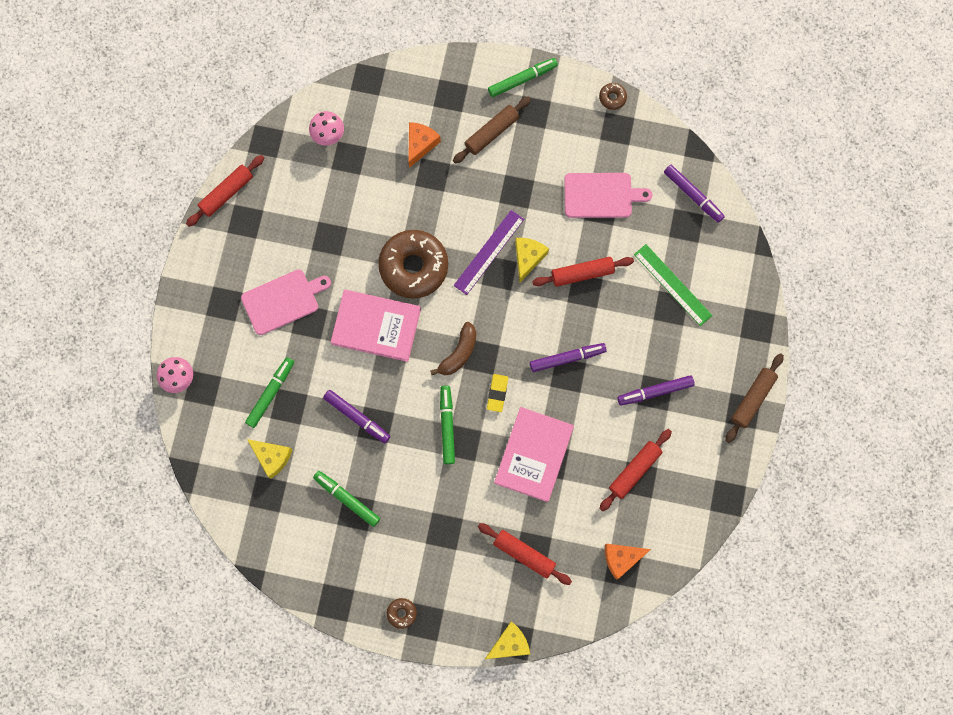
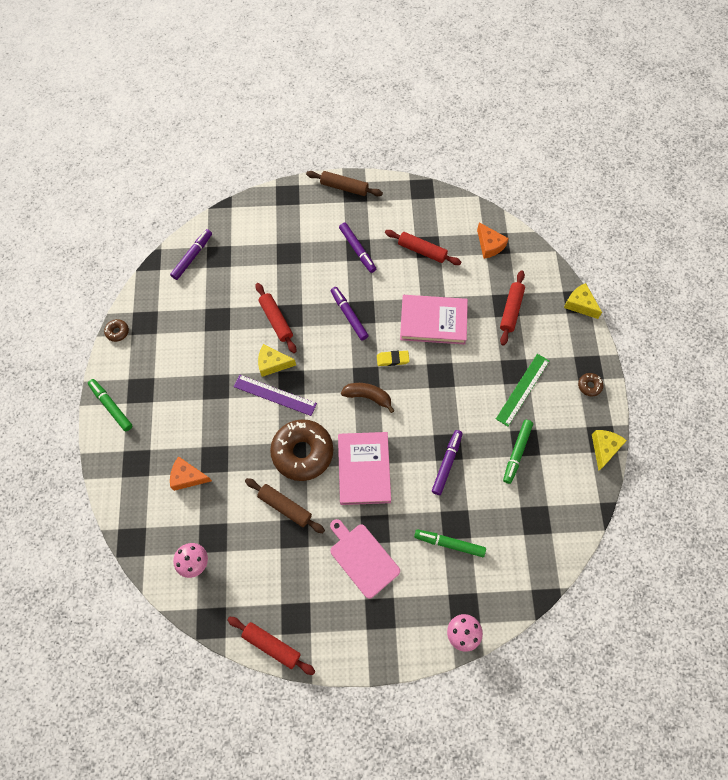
camera: 105 degrees left, 10 degrees down
(272, 457) = (504, 525): yellow cheese -> yellow cheese (604, 448)
(447, 425) = (431, 390): green marker -> none
(491, 133) = (166, 419): brown rolling pin -> brown rolling pin (285, 507)
(601, 195) = (206, 321): pink cutting board -> none
(673, 284) = (269, 255): green ruler -> green ruler (522, 389)

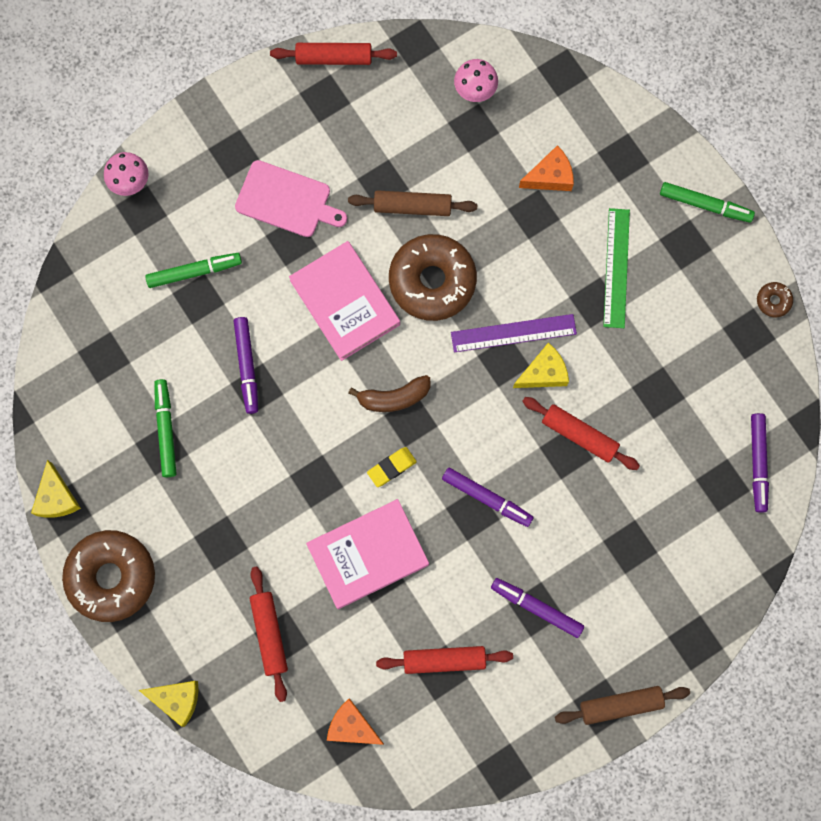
camera: 150 degrees right, 10 degrees up
(522, 389) = (198, 521): green ruler -> green ruler (616, 268)
(589, 386) = (111, 577): brown donut -> brown donut, size x2.44

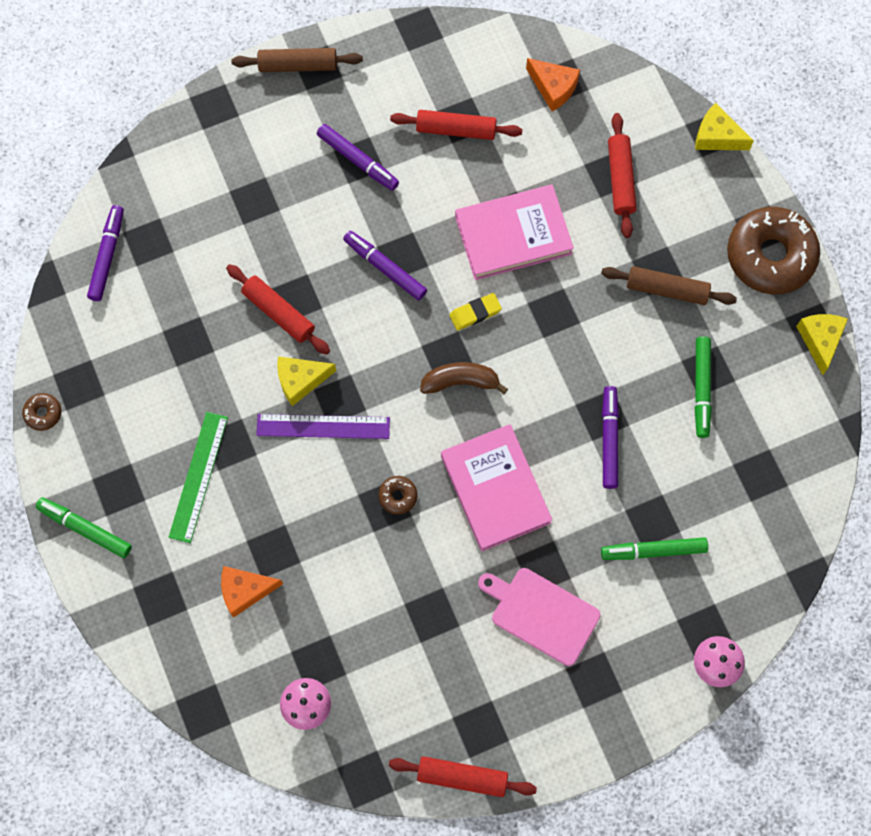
camera: 170 degrees left, 5 degrees down
(412, 206) = (404, 582): brown rolling pin -> brown rolling pin (667, 289)
(432, 281) = (398, 496): brown donut -> brown donut, size x0.41

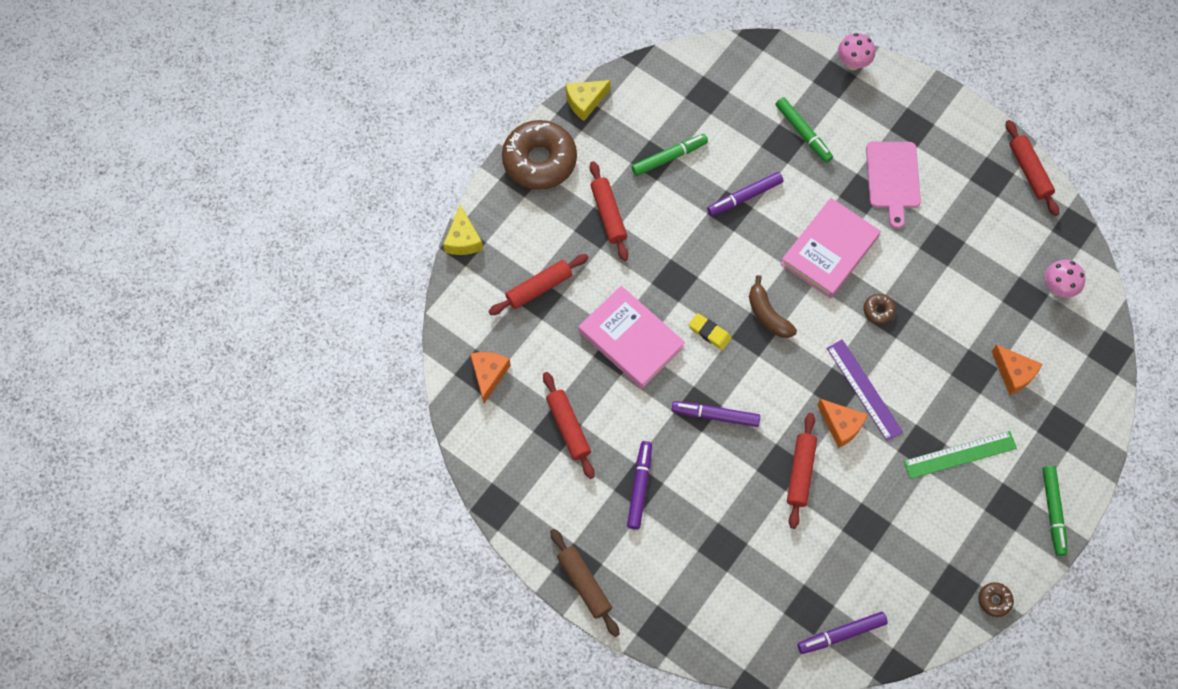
camera: 120 degrees left, 5 degrees down
(301, 380) = (841, 425): yellow cheese -> orange cheese
(385, 268) = (715, 416): purple marker -> purple marker turned 90 degrees clockwise
(667, 289) = (608, 214): brown rolling pin -> red rolling pin

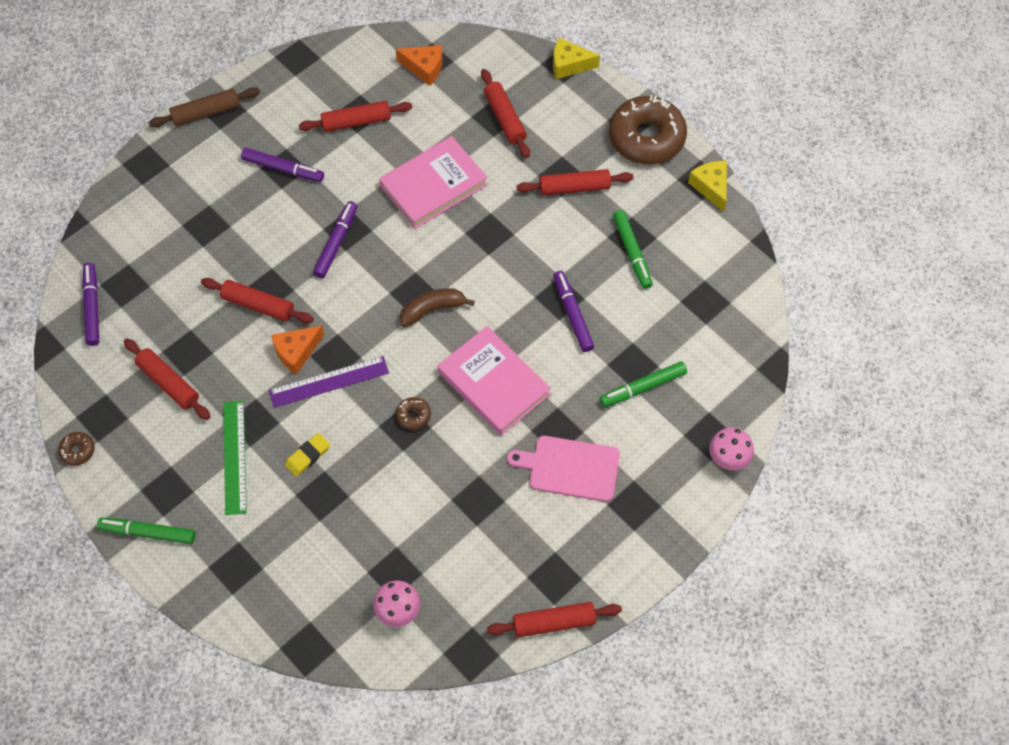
camera: 100 degrees right, 5 degrees down
(709, 332) = (425, 254): yellow eraser -> yellow eraser (308, 456)
(903, 535) = (168, 383): none -> red rolling pin
(1013, 373) = (309, 535): orange cheese -> none

